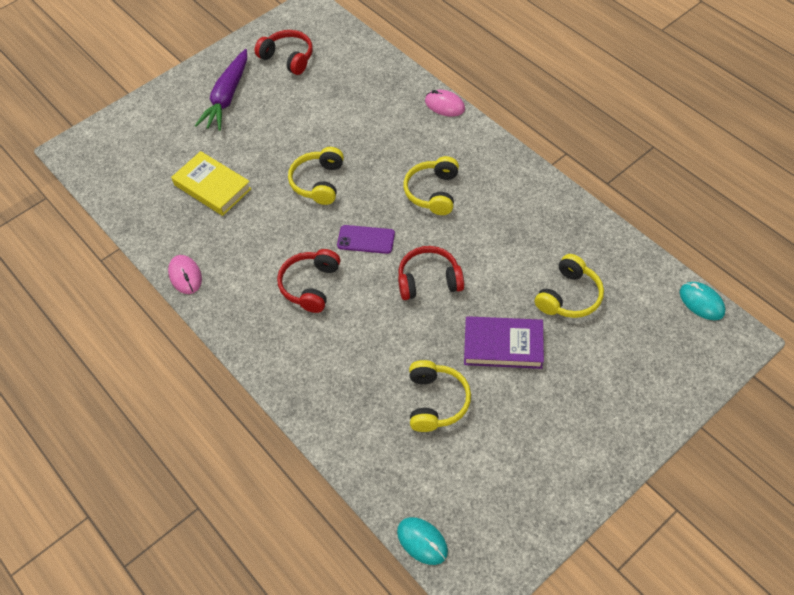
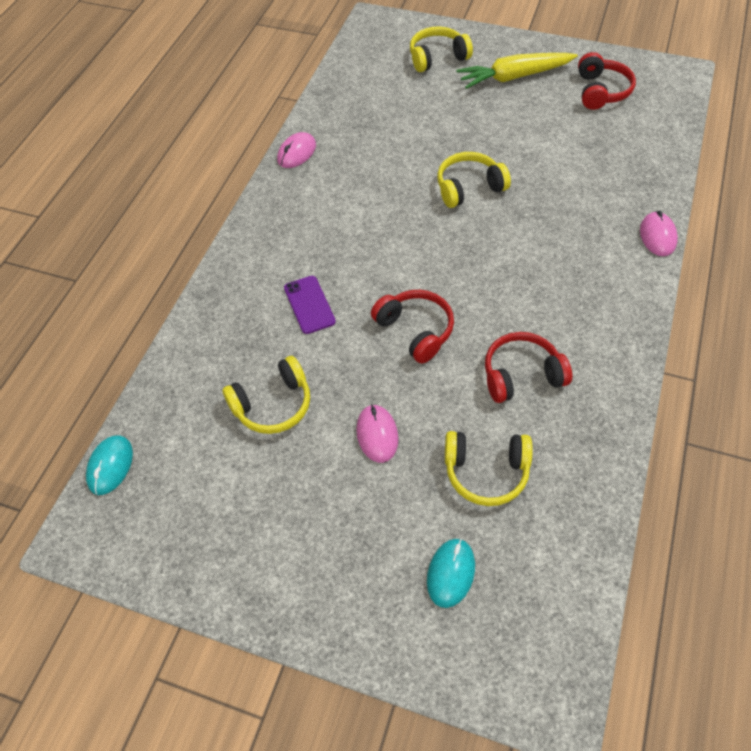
camera: 60 degrees right, 0 degrees up
(212, 187) = (404, 120): yellow book -> none
(227, 97) = (514, 77): purple carrot -> yellow carrot
(310, 285) = (345, 241): red headphones -> red headphones (521, 375)
(366, 239) = (428, 256): purple phone -> purple phone (309, 304)
(433, 192) = (531, 281): yellow headphones -> yellow headphones (437, 57)
(503, 345) = (377, 434): purple book -> pink mouse
(701, 302) = (582, 630): turquoise mouse -> turquoise mouse (451, 573)

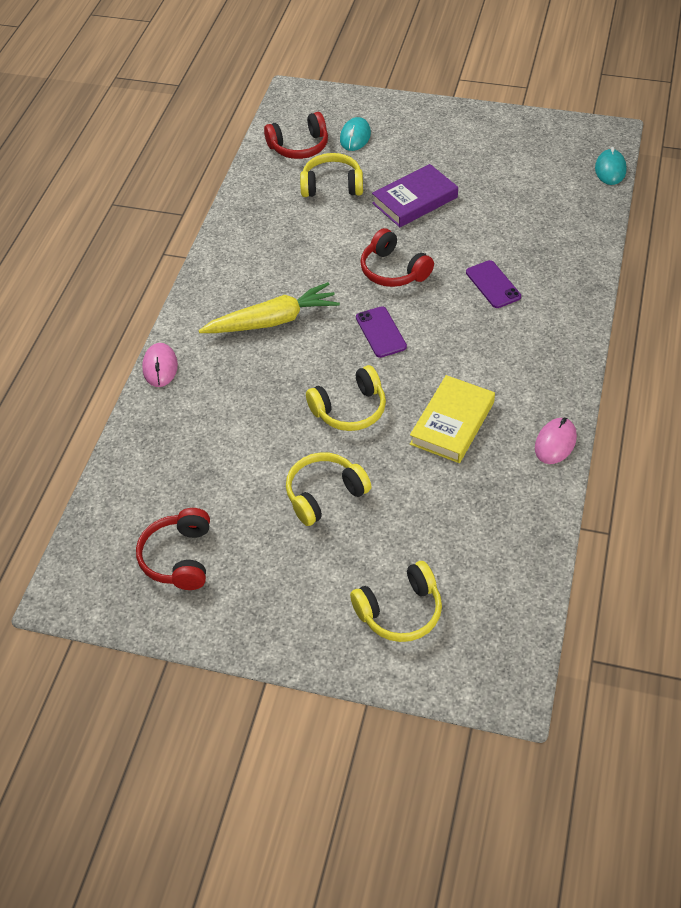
camera: 175 degrees right, 5 degrees down
(273, 405) = (501, 212): yellow headphones -> yellow headphones (324, 494)
(377, 434) = (415, 200): pink mouse -> purple book
(379, 172) = (452, 423): none -> yellow book
(435, 258) = (381, 332): none -> purple phone
(514, 77) = (292, 578): yellow carrot -> yellow carrot (272, 321)
(521, 375) = (303, 245): red headphones -> red headphones (299, 146)

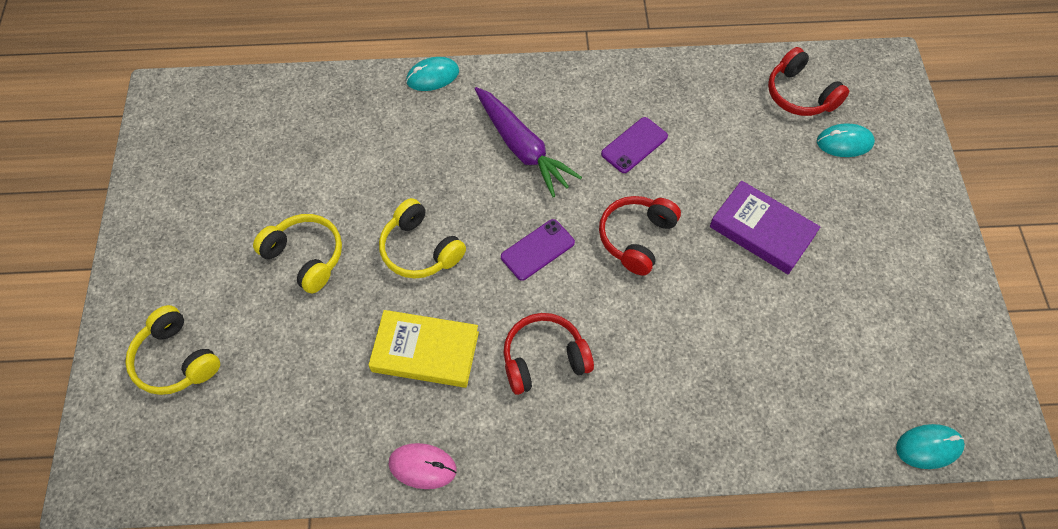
camera: 70 degrees right, 10 degrees up
(160, 367) = (432, 76): pink mouse -> turquoise mouse
(179, 557) = (213, 162): red headphones -> red headphones (544, 359)
(272, 321) = (522, 148): yellow carrot -> purple carrot
(332, 186) = (749, 143): yellow headphones -> none
(493, 284) = (652, 347): purple phone -> purple phone (634, 145)

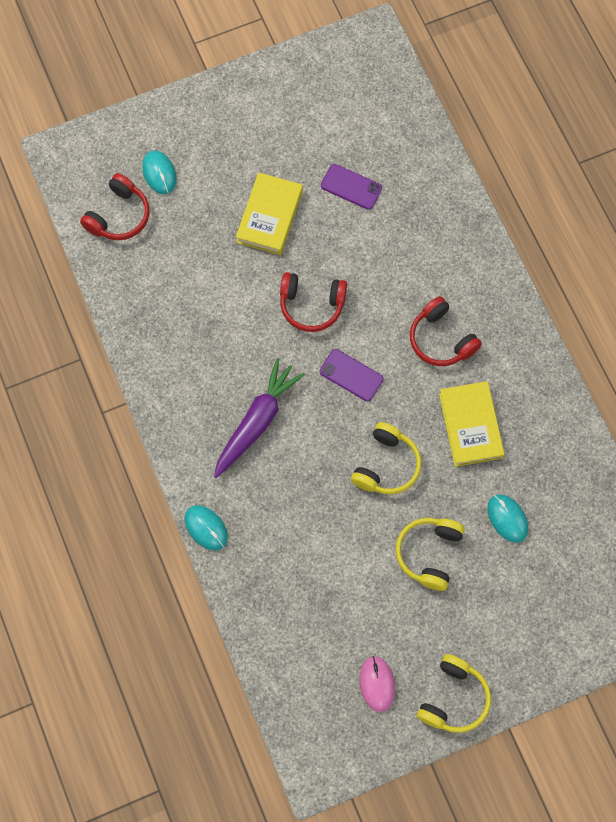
camera: 110 degrees left, 10 degrees up
(176, 360) = (555, 610): yellow headphones -> yellow headphones (453, 698)
(422, 467) = (555, 393): pink mouse -> pink mouse (377, 684)
(634, 145) = (221, 332): purple phone -> purple phone (351, 187)
(762, 231) = (269, 216): purple book -> yellow book
(928, 447) = (403, 80): turquoise mouse -> turquoise mouse (507, 518)

